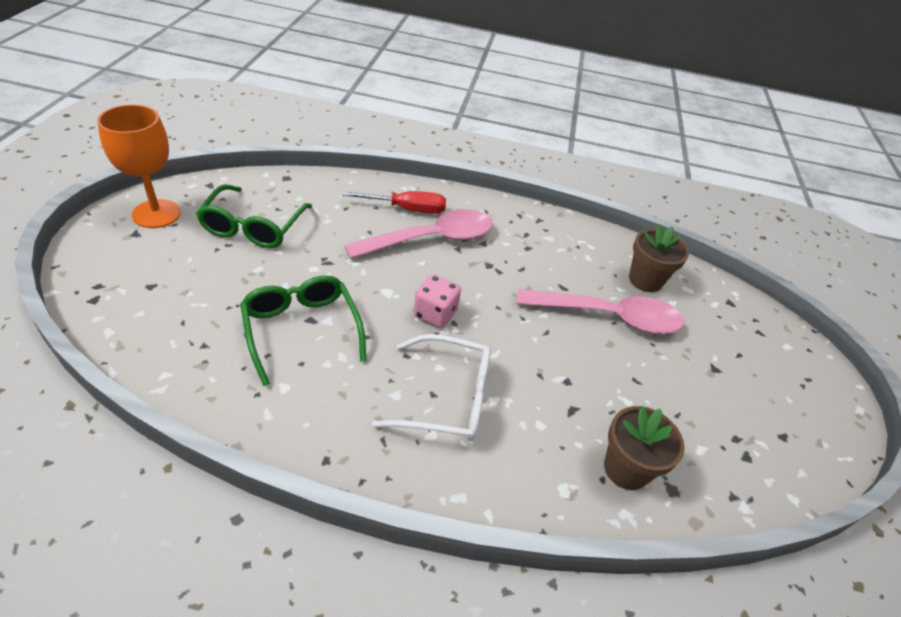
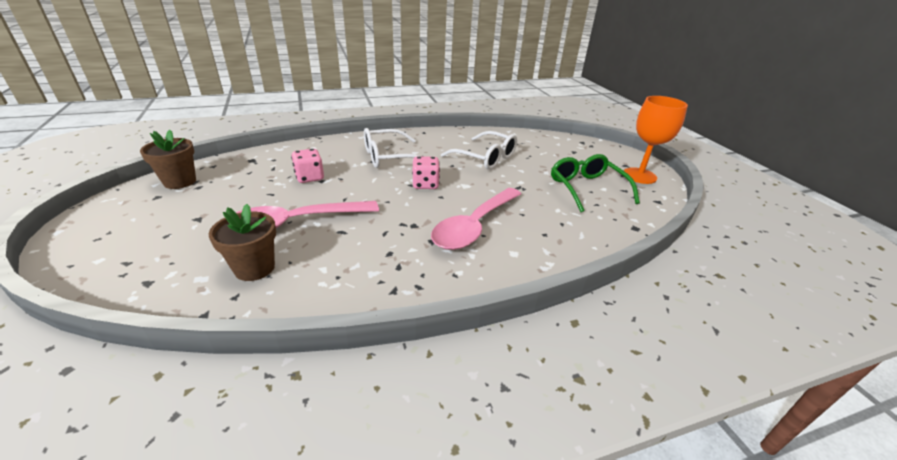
camera: 155 degrees right, 10 degrees down
(301, 330) = (485, 158): green glasses -> white glasses
(407, 209) = (521, 243): red screwdriver -> none
(582, 395) = (309, 177): none -> pink dice
(626, 469) = (279, 160): brown flower pot -> brown flower pot (180, 181)

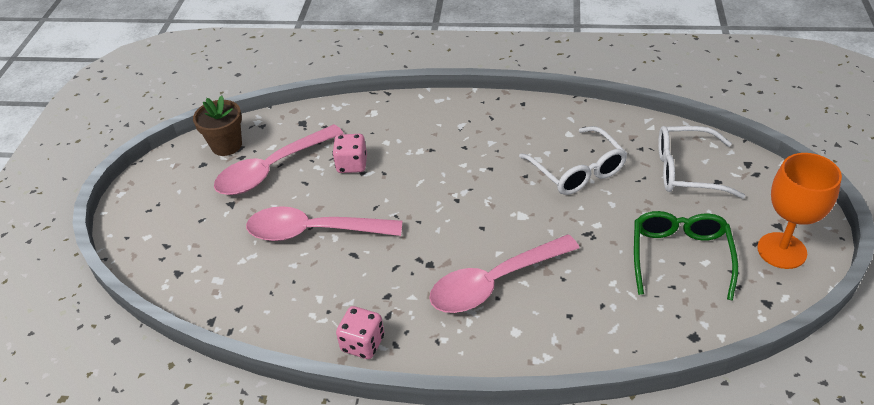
camera: 30 degrees right, 10 degrees up
(233, 190) = (272, 169): none -> pink spoon
(254, 268) = (262, 280): brown flower pot -> none
(388, 157) = (454, 146): white glasses -> white glasses (686, 171)
(425, 184) = (474, 203): pink dice -> pink dice (363, 343)

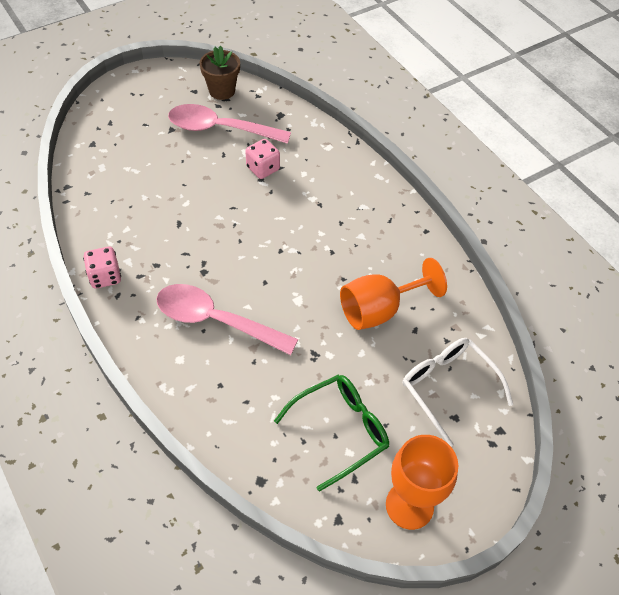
camera: 45 degrees right, 10 degrees up
(313, 231) = (181, 188): pink spoon -> none
(577, 170) = (379, 310): white glasses -> orange goblet

